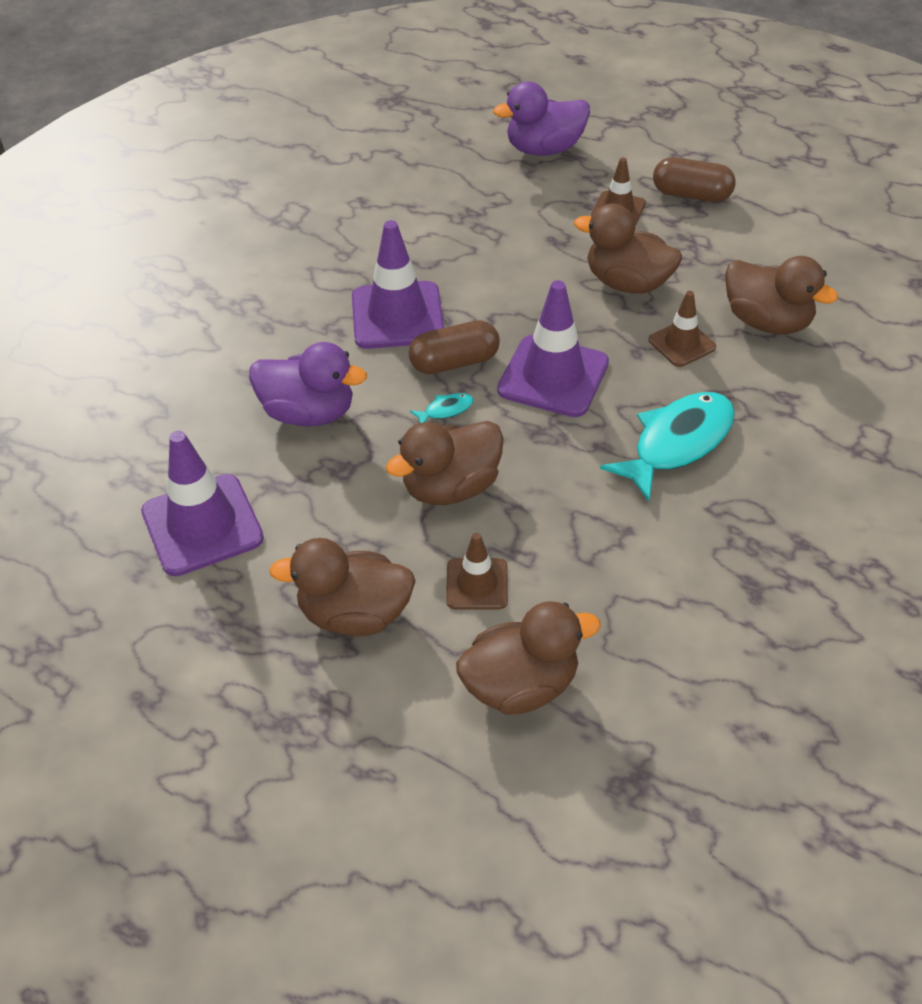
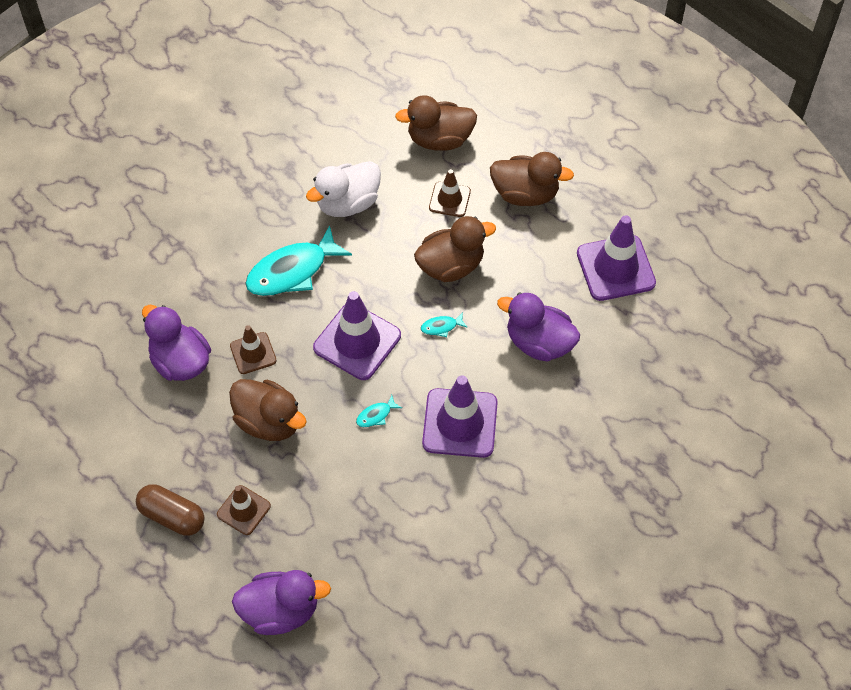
camera: 170 degrees left, 10 degrees up
(454, 362) = (425, 368): brown capsule -> none
(502, 308) = (376, 415): none -> turquoise fish
(636, 550) = (348, 203): none -> white duck
(767, 321) = (180, 362): brown duck -> purple duck

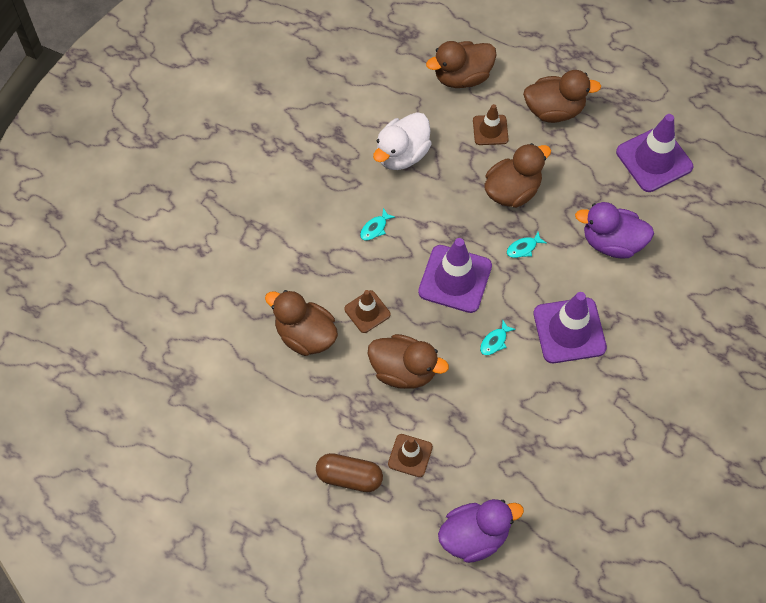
camera: 15 degrees left, 5 degrees up
(180, 362) = (305, 335): purple duck -> brown duck
(292, 271) = (375, 228): turquoise fish -> turquoise fish, size x0.41

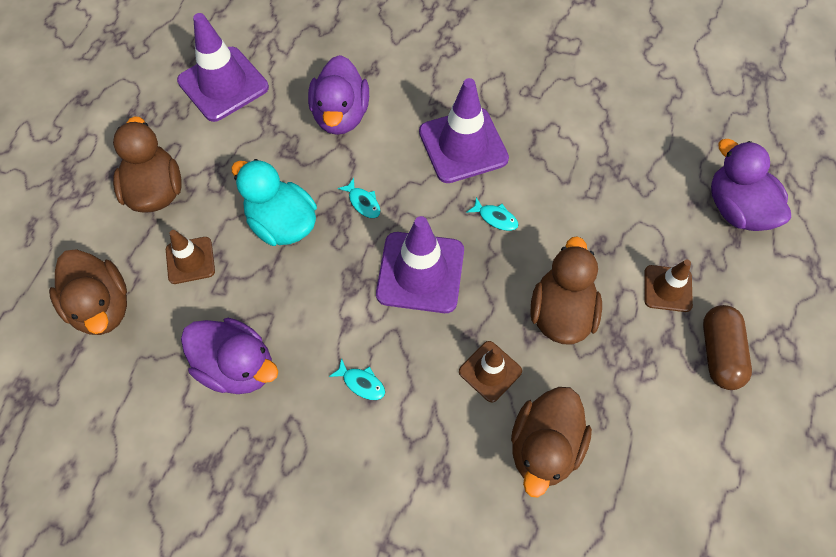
camera: 100 degrees left, 0 degrees up
(402, 154) = (237, 367): white duck -> purple duck
(512, 191) = (282, 223): brown duck -> turquoise duck

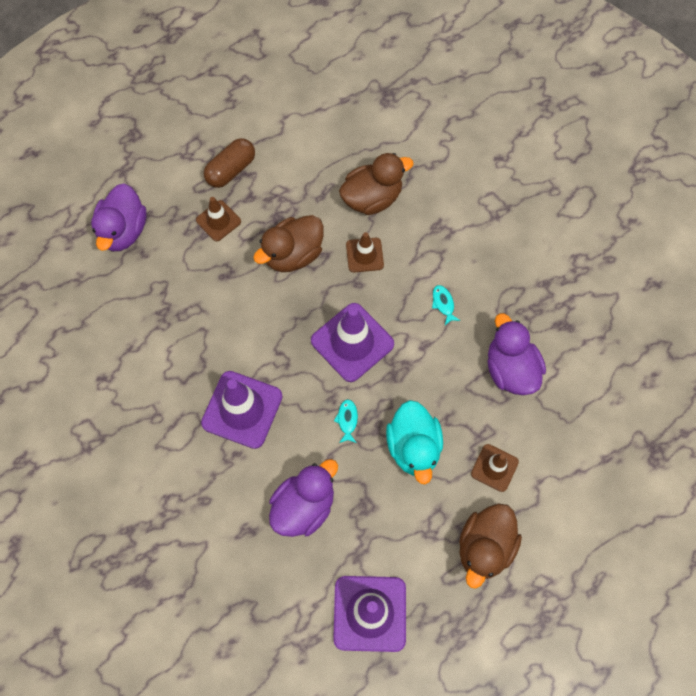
camera: 140 degrees left, 5 degrees up
(102, 306) = (574, 478): brown duck -> none
(495, 218) = (272, 340): turquoise fish -> none

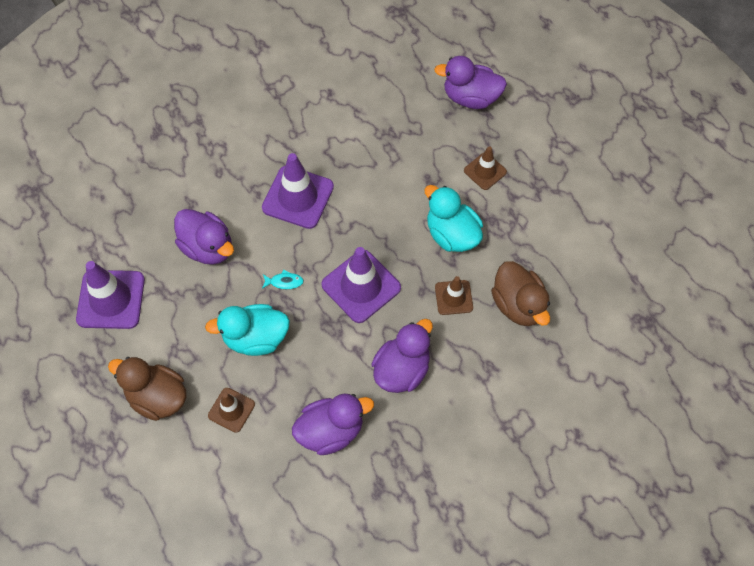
camera: 90 degrees right, 5 degrees down
(231, 170) = (541, 179): brown capsule -> none
(293, 254) = (452, 234): brown duck -> turquoise duck
(443, 304) = (402, 369): turquoise fish -> purple duck

